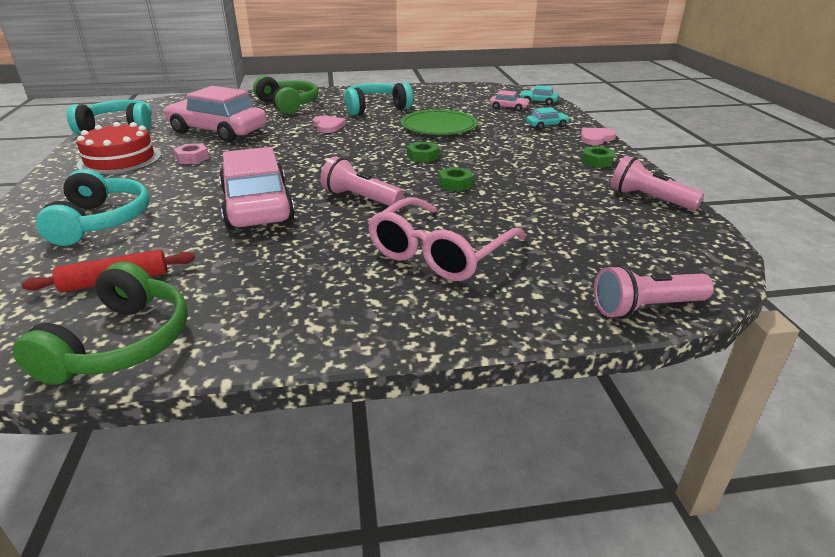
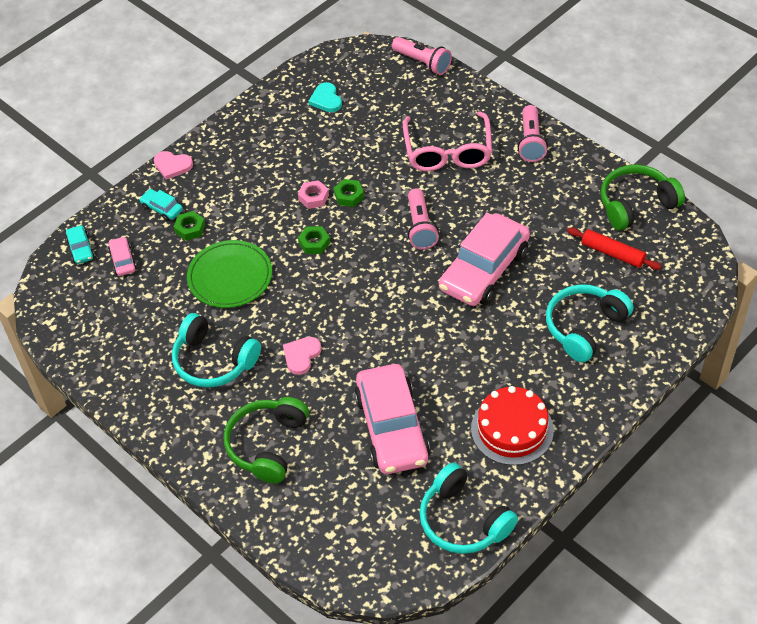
camera: 125 degrees left, 20 degrees up
(192, 158) = (460, 383): pink nut -> pink nut (313, 197)
(440, 252) = (447, 151): pink glasses -> pink glasses turned 90 degrees clockwise
(597, 161) = (232, 145): green nut -> green nut (190, 229)
(625, 218) = (326, 99): none -> turquoise heart
(649, 199) = (283, 99): pink flashlight -> pink flashlight (531, 142)

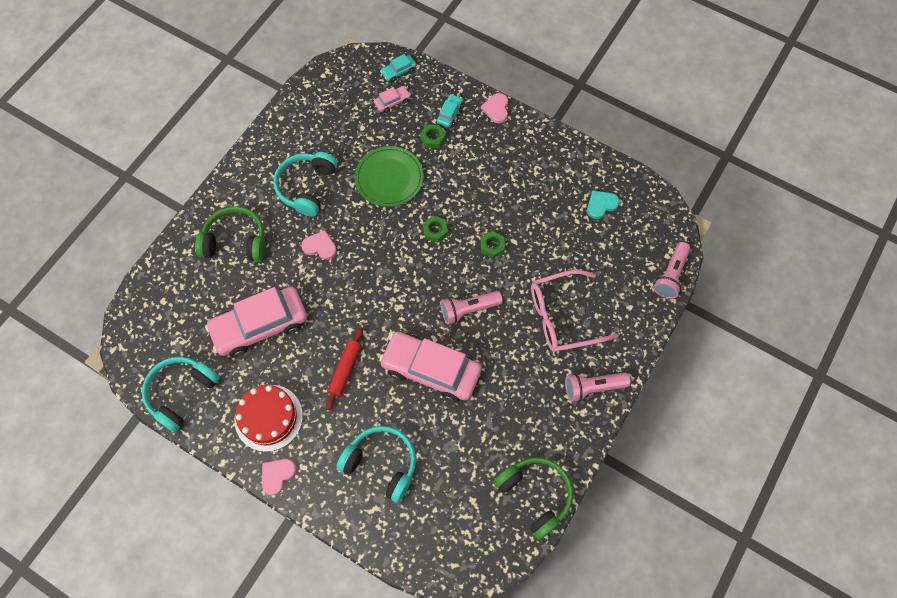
camera: 75 degrees right, 15 degrees up
(313, 197) = (484, 219): pink nut -> none
(583, 427) = (277, 475): none -> pink heart
(612, 253) = (470, 479): red rolling pin -> red rolling pin (345, 370)

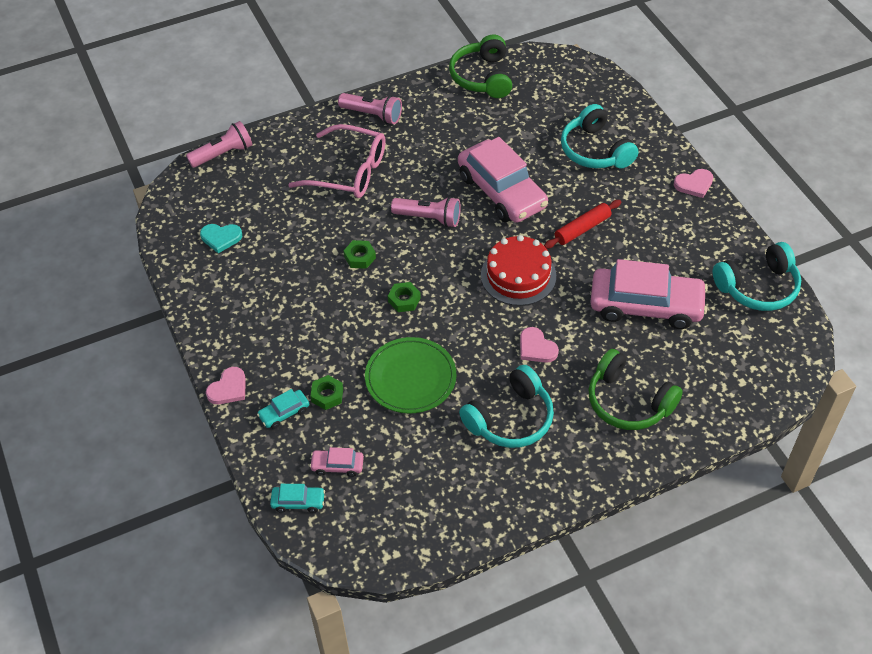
camera: 145 degrees left, 15 degrees down
(268, 417) = (679, 228): red cake -> red cake (518, 275)

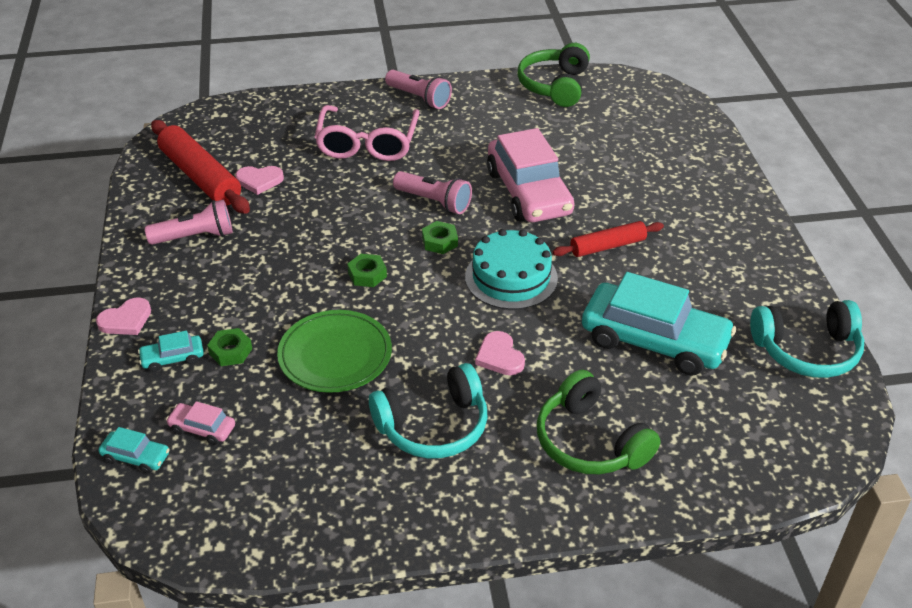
camera: 15 degrees right, 10 degrees down
(221, 238) = (201, 177): turquoise heart -> red rolling pin
(223, 154) = (245, 104): pink flashlight -> pink flashlight (195, 237)
(348, 172) = (367, 143): pink glasses -> pink glasses turned 60 degrees clockwise
(360, 257) = (339, 223): green nut -> green nut (440, 241)
(518, 275) = (511, 277): red cake -> turquoise cake
(595, 150) = (655, 173): turquoise headphones -> none
(646, 306) = (654, 341): pink car -> turquoise car
(694, 184) = (762, 228): pink heart -> pink heart (259, 181)

